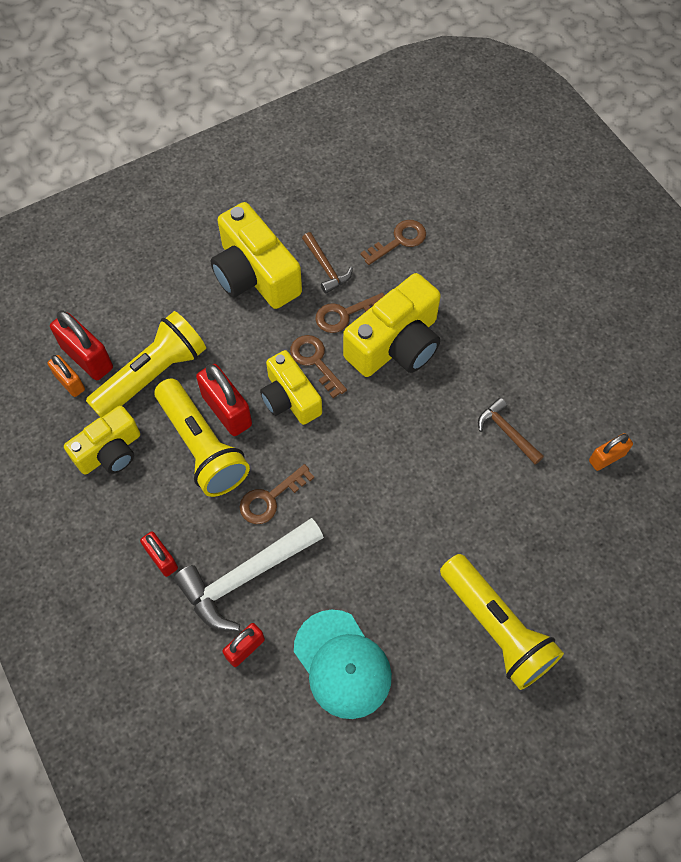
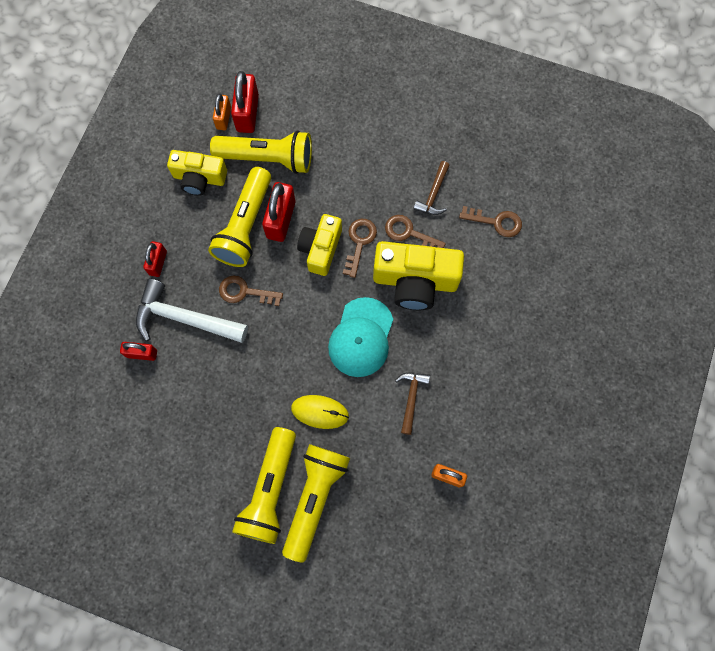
camera: 50 degrees right, 10 degrees up
(255, 274) = (389, 157): yellow camera -> none
(342, 664) = (175, 416): turquoise cap -> turquoise cap (361, 337)
(454, 521) = (320, 412): none -> yellow mouse
(537, 591) = (314, 498): none -> yellow flashlight

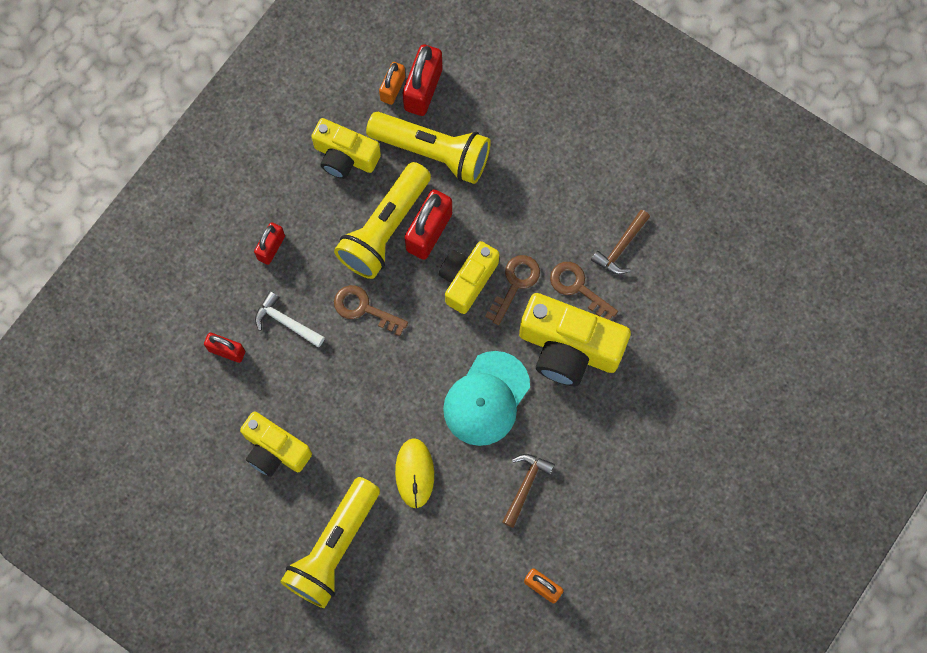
camera: 15 degrees right, 0 degrees up
(184, 318) = (286, 322): white hammer -> white hammer, size x0.54
(201, 423) = (275, 450): none -> yellow camera
(314, 498) = (382, 570): yellow flashlight -> none
(320, 412) = (414, 473): yellow mouse -> yellow mouse turned 60 degrees clockwise
(496, 222) = (687, 301): brown key -> none

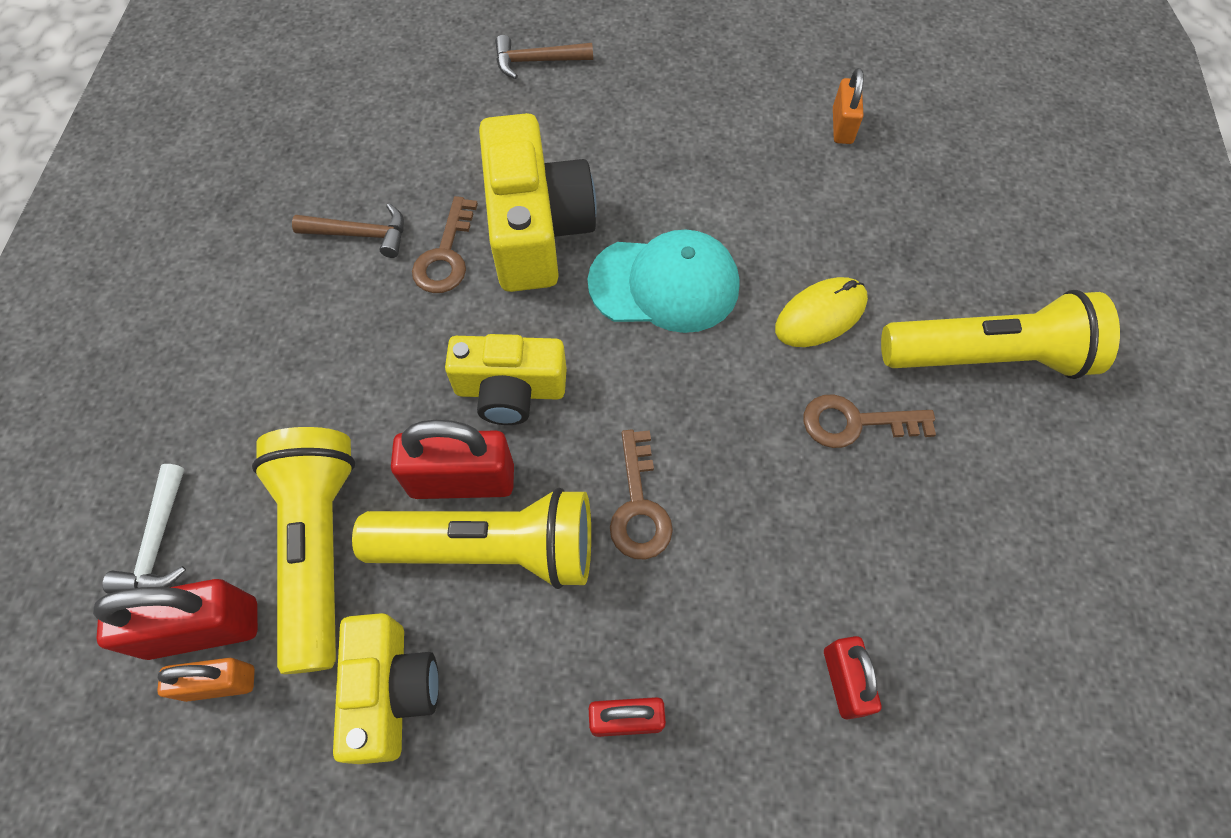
camera: 120 degrees left, 10 degrees down
(275, 450) = (930, 508): yellow camera -> none
(286, 322) = (734, 612): white hammer -> white hammer (158, 542)
(515, 284) = (482, 328): brown key -> brown key (855, 422)
(525, 486) = (742, 193): brown hammer -> brown hammer (537, 61)

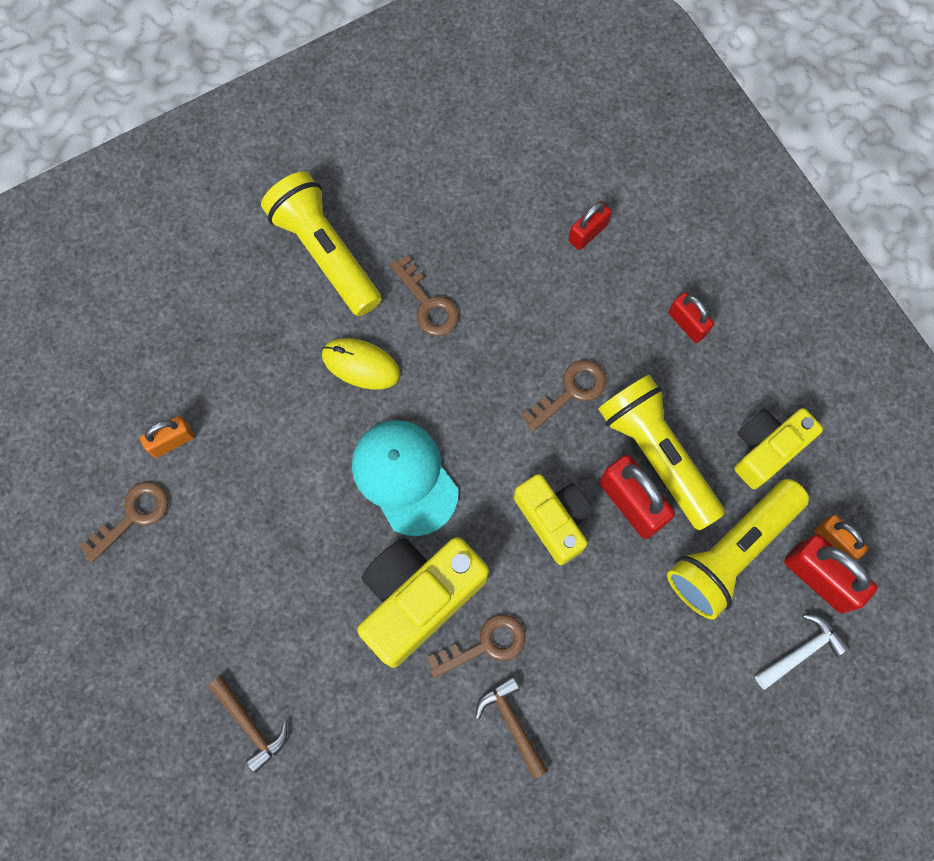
camera: 125 degrees left, 10 degrees up
(787, 69) = (133, 516): none -> brown key

